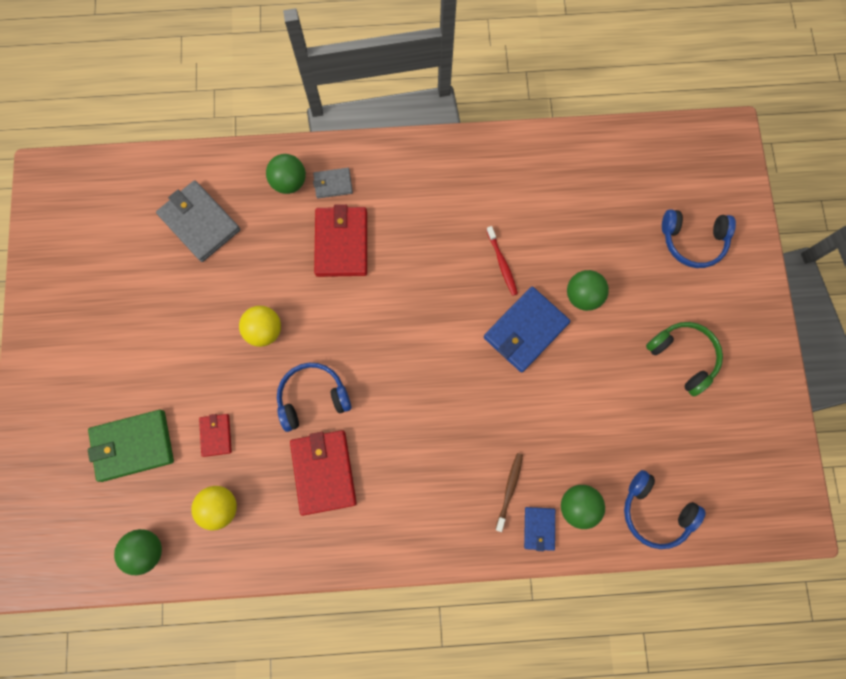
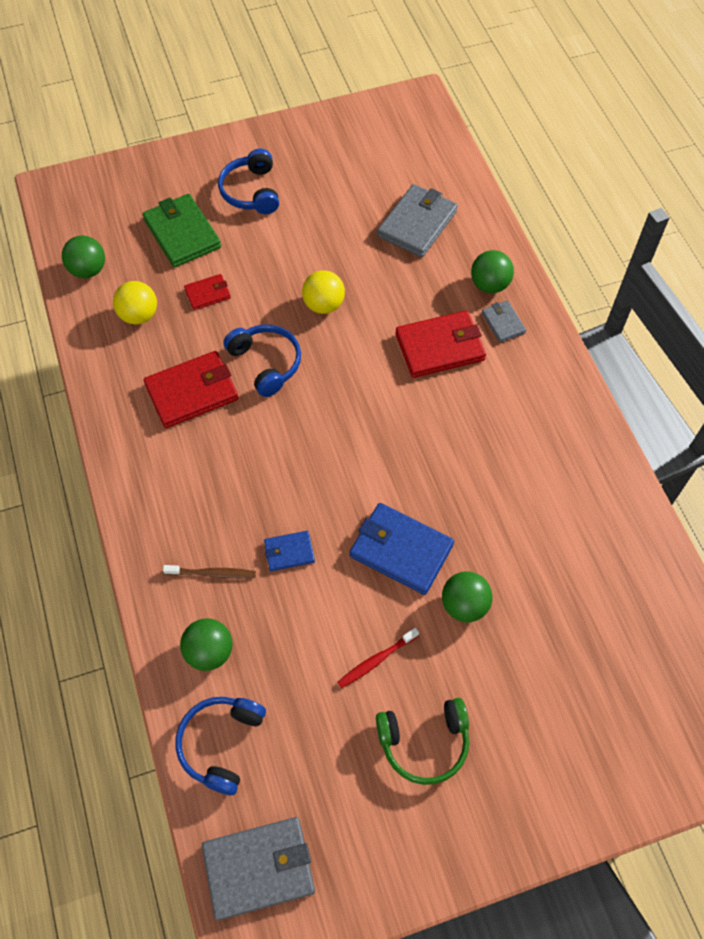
camera: 75 degrees right, 15 degrees down
(502, 263) = (473, 507): red toothbrush -> red toothbrush (376, 660)
(539, 528) = (175, 614): blue wallet -> blue wallet (289, 552)
(683, 357) = (424, 742): green headphones -> green headphones turned 45 degrees clockwise
(693, 241) = (585, 726): blue headphones -> blue headphones (252, 191)
(752, 502) = (259, 868): none -> grey wallet

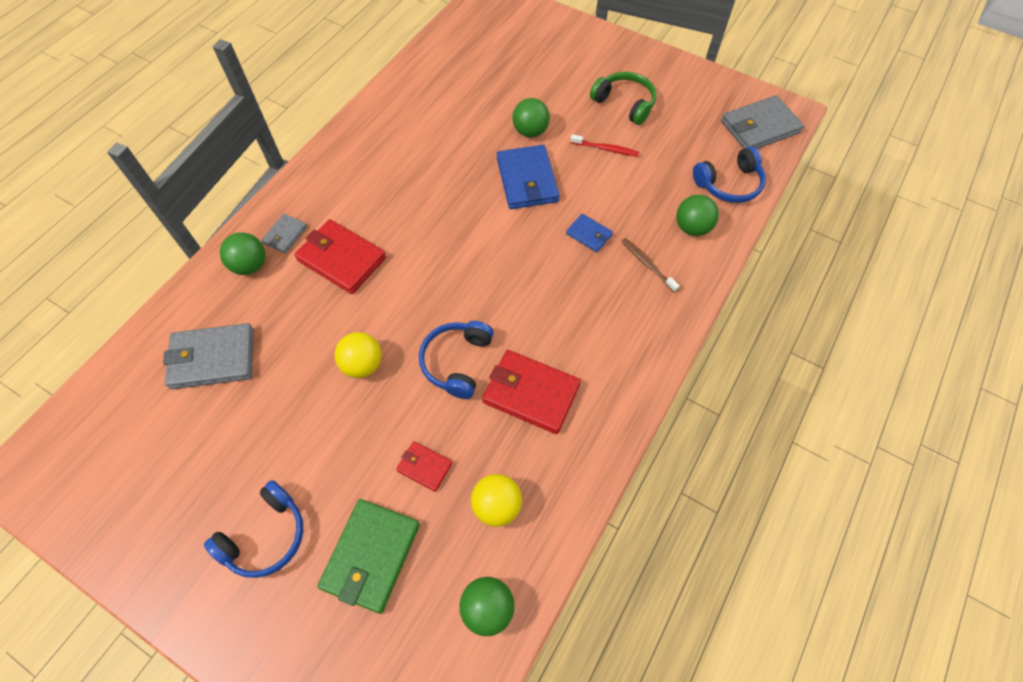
camera: 130 degrees left, 0 degrees up
(259, 868) = (759, 127): grey wallet -> grey wallet turned 60 degrees counterclockwise

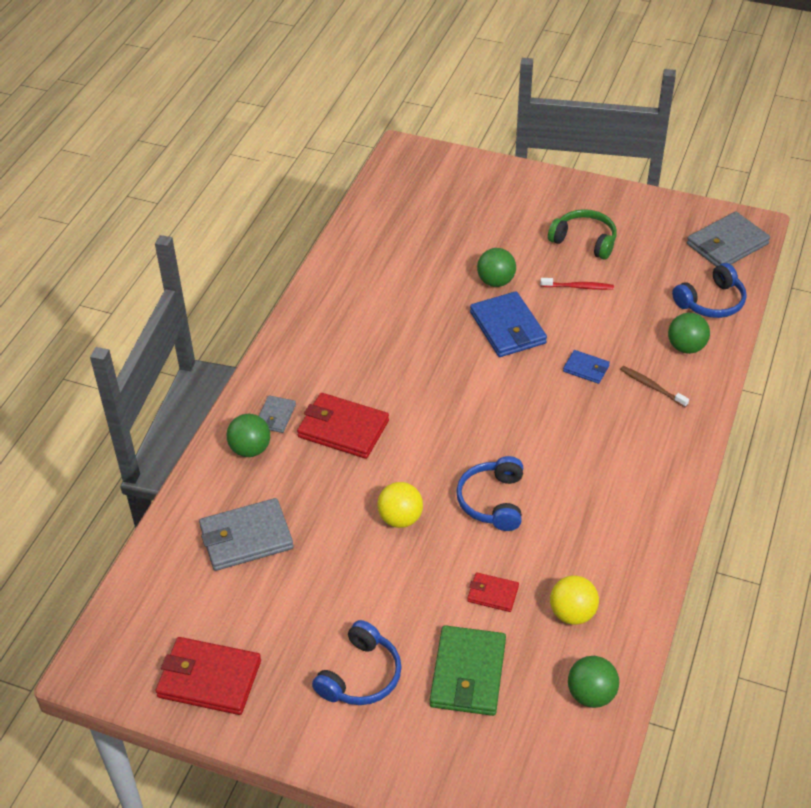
camera: 10 degrees left, 15 degrees down
(531, 393) = (574, 516): red wallet -> red wallet (209, 679)

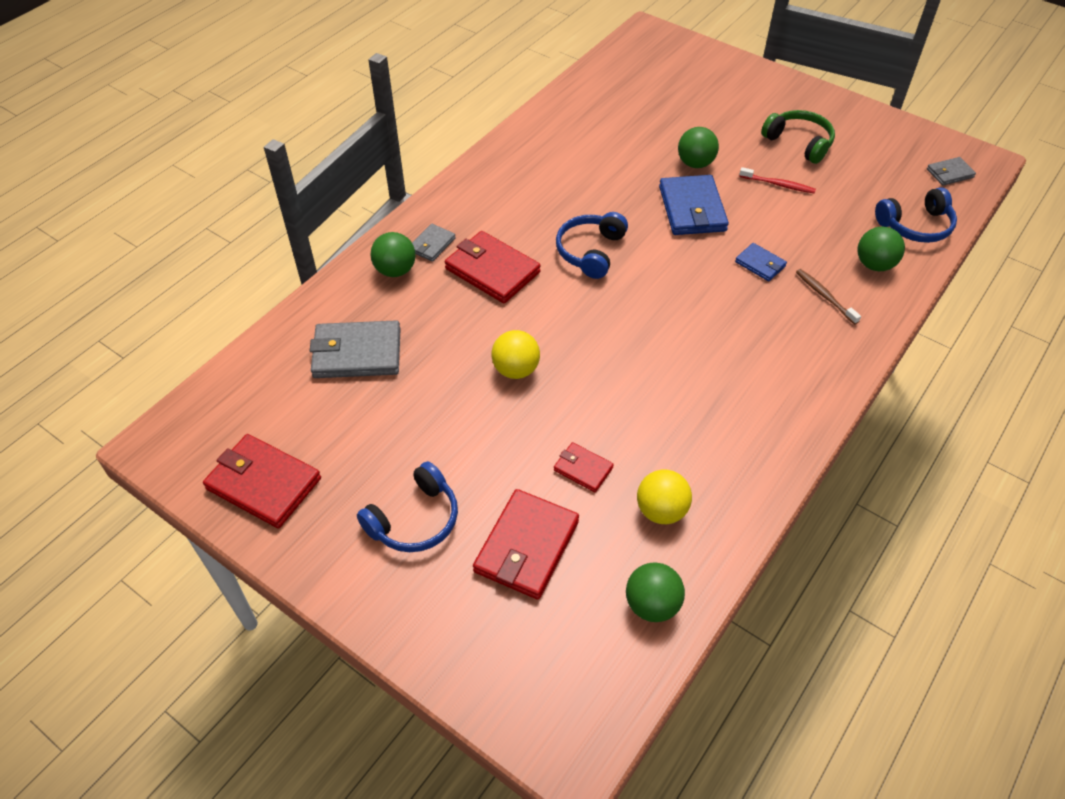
camera: 15 degrees right, 5 degrees up
(468, 673) = (526, 546): green wallet -> red wallet
(493, 501) = (617, 374): blue headphones -> blue headphones (591, 251)
(727, 244) = (949, 173): grey wallet -> grey wallet, size x0.53

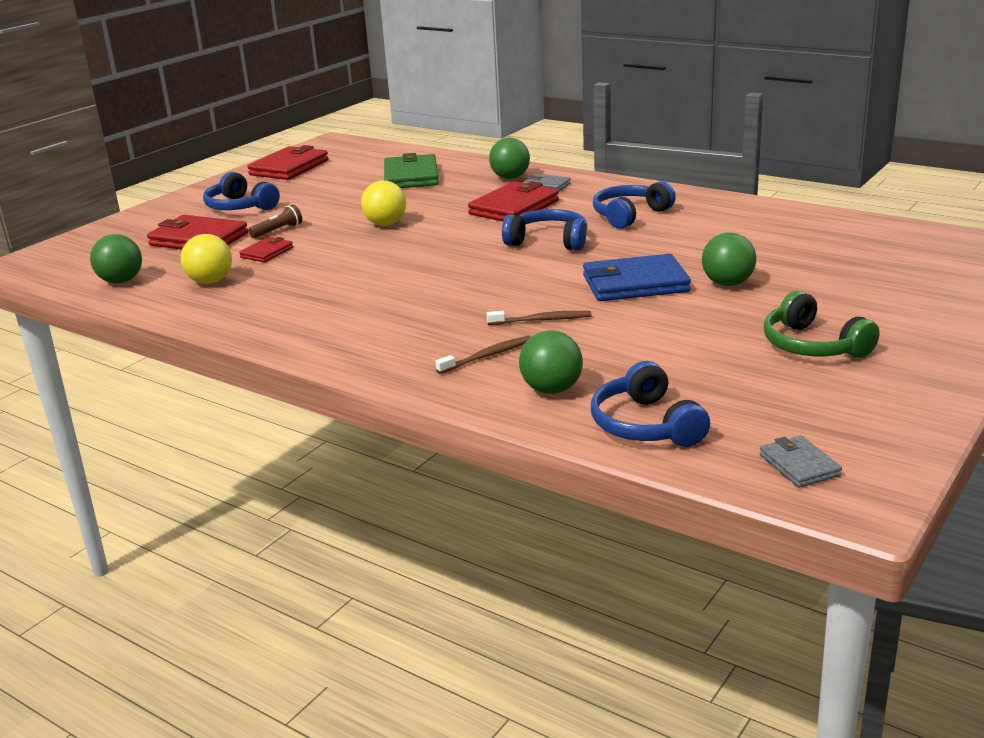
camera: 90 degrees right, 25 degrees down
(357, 353) = (411, 176): grey wallet -> green wallet
(515, 466) = (278, 231): none -> brown flashlight
(535, 197) = (630, 215): none -> blue headphones
(760, 264) = (541, 320): blue wallet -> brown toothbrush
(778, 184) = (705, 331): red toothbrush -> none
(799, 143) = (813, 345): green headphones -> green headphones turned 105 degrees clockwise

